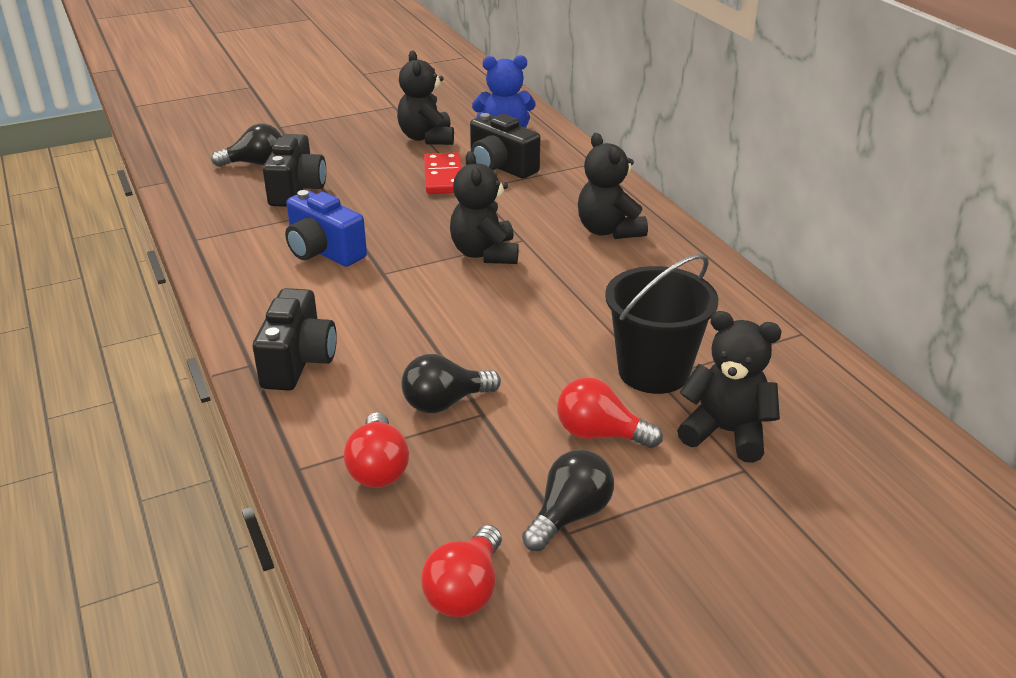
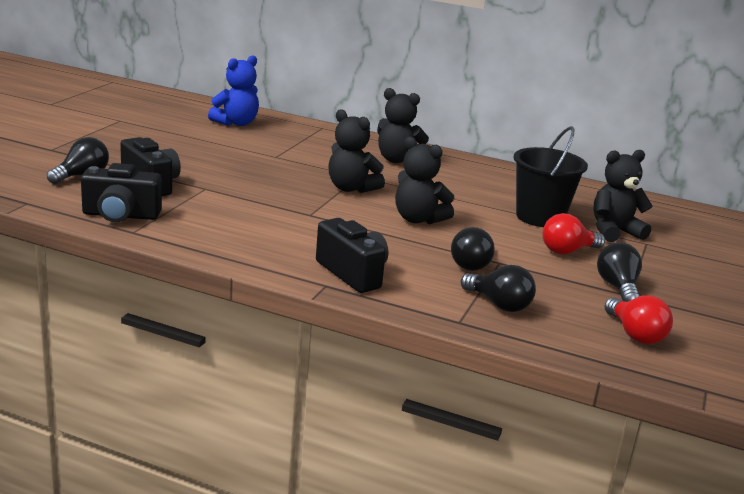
camera: 45 degrees left, 10 degrees down
(323, 251) = (247, 213): blue camera -> none
(378, 468) = (499, 304): red light bulb -> black light bulb
(427, 138) = (185, 135): black teddy bear -> black teddy bear (418, 219)
(443, 177) = (243, 154): red domino -> none
(500, 167) = (269, 141): black camera -> black camera (121, 215)

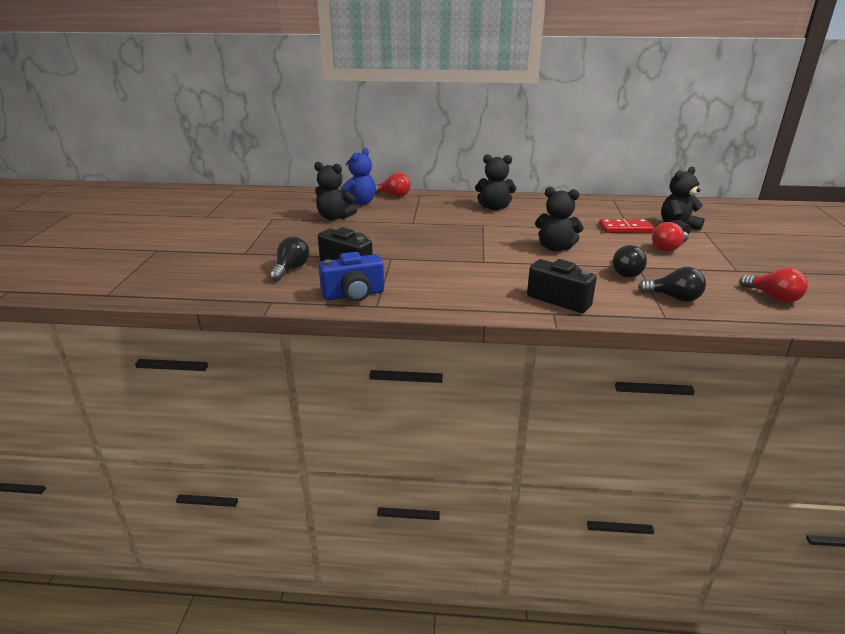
camera: 15 degrees left, 5 degrees up
(121, 215) = (353, 294): black camera -> blue camera
(288, 123) = (393, 195): none -> red light bulb
(351, 188) = (488, 235): black teddy bear -> black teddy bear (334, 217)
(540, 217) = (625, 228): black bucket -> red domino
(618, 288) = (725, 267): black light bulb -> none

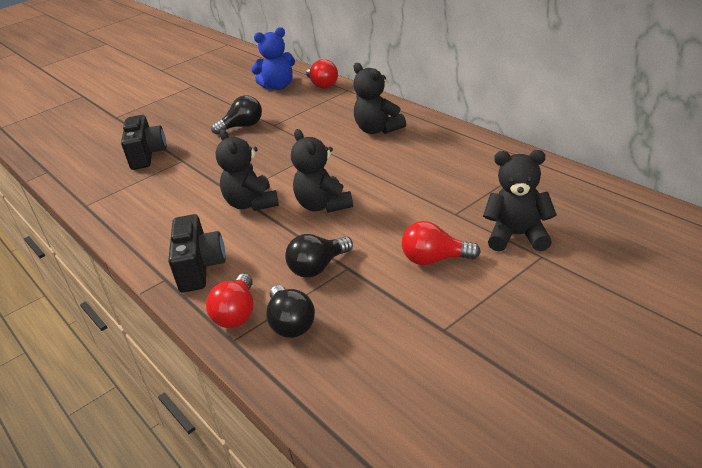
camera: 50 degrees right, 5 degrees up
(291, 269) = (109, 145): black light bulb -> black light bulb (242, 126)
(334, 217) = (231, 98): black teddy bear -> black teddy bear (252, 203)
(353, 294) = (94, 187): blue camera -> none
(625, 228) = (451, 210): red domino -> none
(773, 297) = (392, 388): red light bulb -> red light bulb (237, 314)

